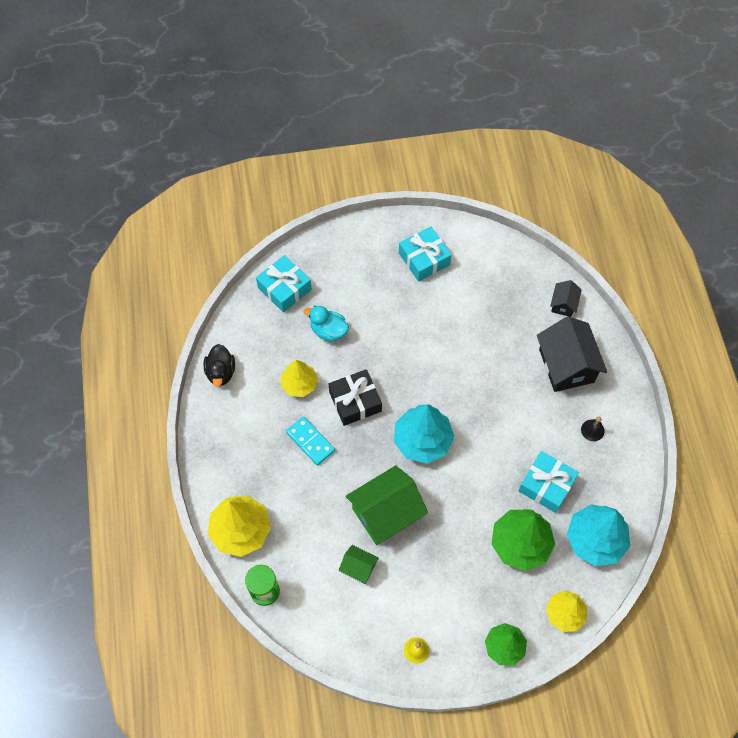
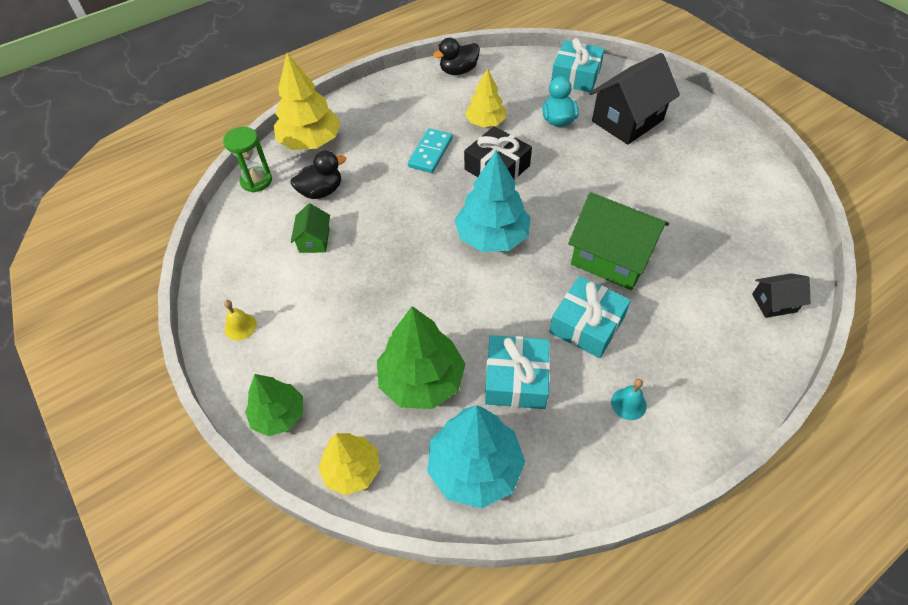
camera: 65 degrees right, 10 degrees down
(307, 543) = (321, 191): none -> black duck
(386, 513) = (388, 239): green house -> green house (611, 258)
(424, 259) = (705, 157): turquoise gift -> turquoise gift (587, 324)
(566, 365) = (694, 338): black house -> black house (627, 121)
(592, 430) = (628, 403): black bell -> turquoise bell

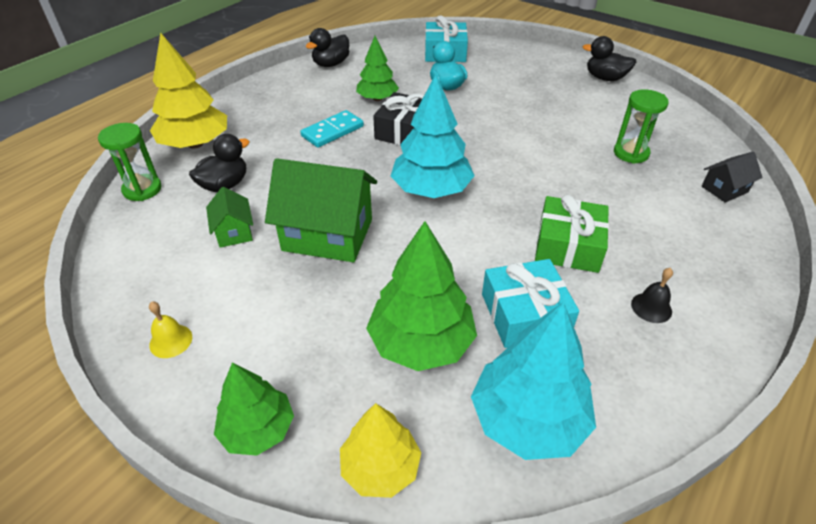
camera: 20 degrees left, 10 degrees down
(430, 153) = (332, 131): turquoise domino -> turquoise domino turned 45 degrees clockwise
(485, 122) = (377, 99): yellow tree -> green tree
(587, 324) = (568, 245): turquoise gift -> green gift
(611, 258) = (558, 184): green house -> green house (327, 235)
(627, 121) = (510, 77): black house -> none
(628, 403) = (651, 307): turquoise bell -> black bell
(702, 240) = (631, 153): none -> green hourglass
(727, 141) = (605, 78): none -> black duck

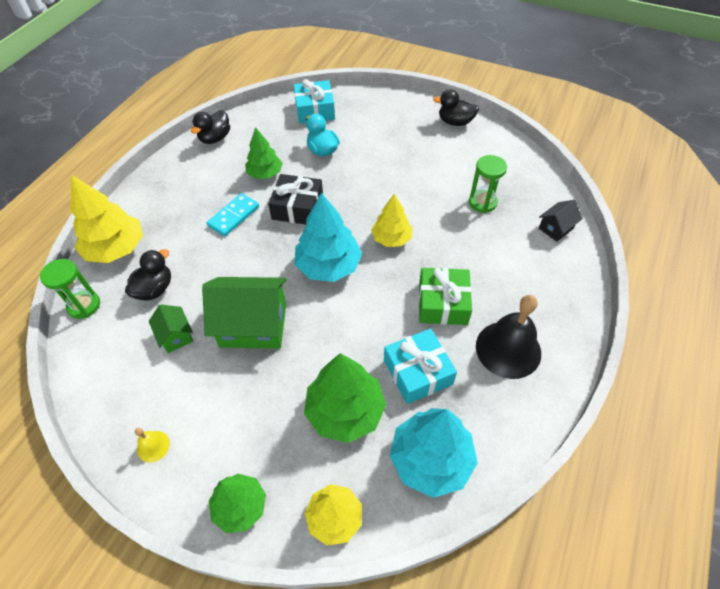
camera: 10 degrees left, 10 degrees up
(512, 173) = (391, 238): none -> yellow tree
(651, 307) = (508, 349): black bell -> black bell, size x2.22

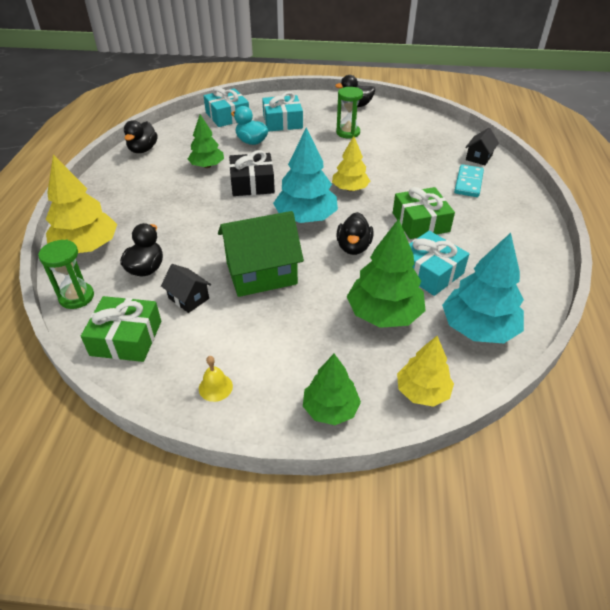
camera: 20 degrees left, 10 degrees down
(104, 365) = (126, 338): none -> green gift
(175, 336) = (188, 298): green house -> black house
(234, 216) = (195, 201): turquoise domino -> turquoise domino (468, 183)
(357, 317) = (353, 247): none -> black duck
(366, 130) = (282, 122): none -> turquoise gift
(482, 202) = (411, 152): green hourglass -> green hourglass (348, 133)
(508, 349) = (492, 240): black bell -> none

